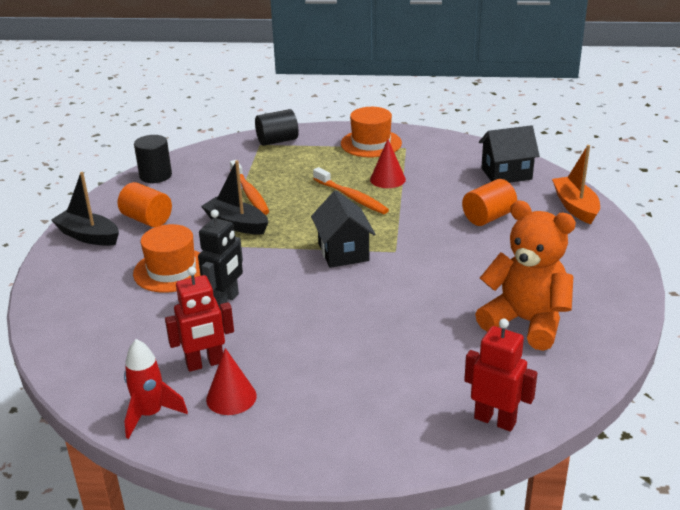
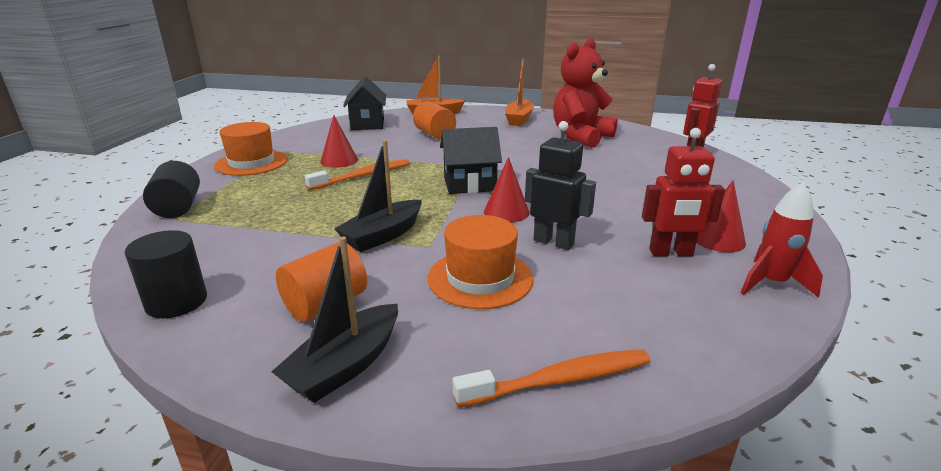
camera: 85 degrees left, 5 degrees down
(205, 364) = (671, 253): red robot -> red robot turned 105 degrees clockwise
(250, 193) = (309, 226): orange toothbrush -> orange toothbrush (559, 380)
(283, 275) = (506, 212): none -> red cone
(526, 322) = (581, 137): orange teddy bear -> red teddy bear
(585, 270) = (519, 119): none -> orange boat

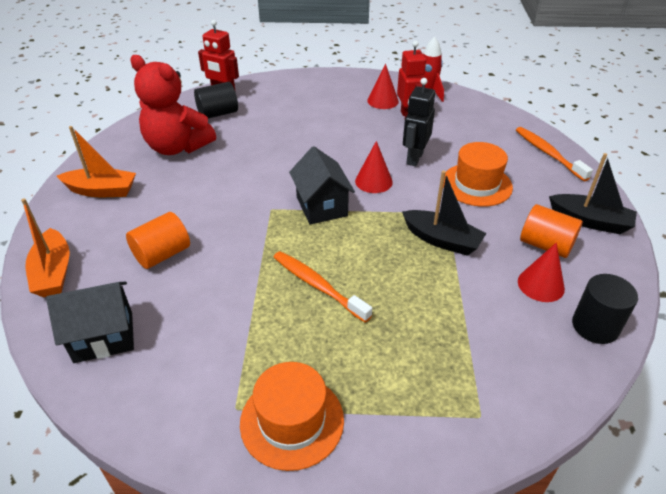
camera: 100 degrees left, 15 degrees up
(178, 207) = (454, 428): black cylinder -> black cylinder (218, 113)
(339, 160) = (270, 322): red cone -> red cone (541, 285)

